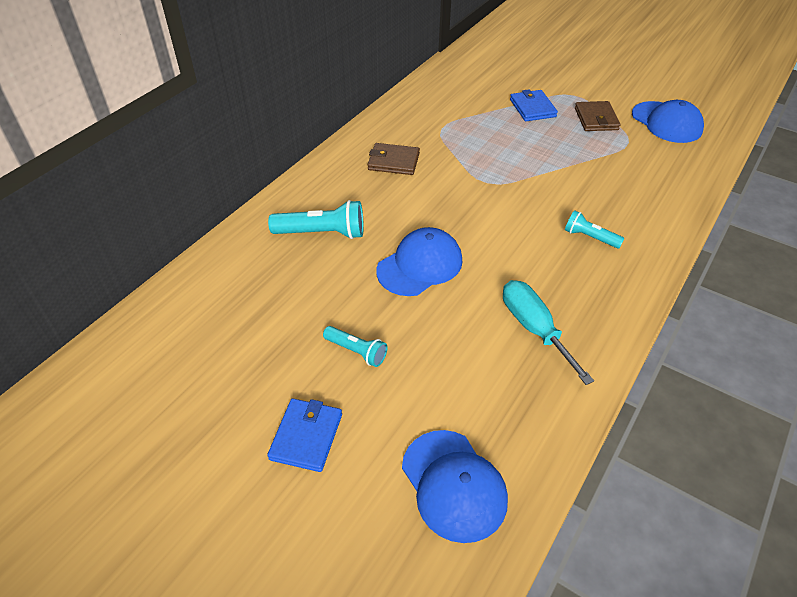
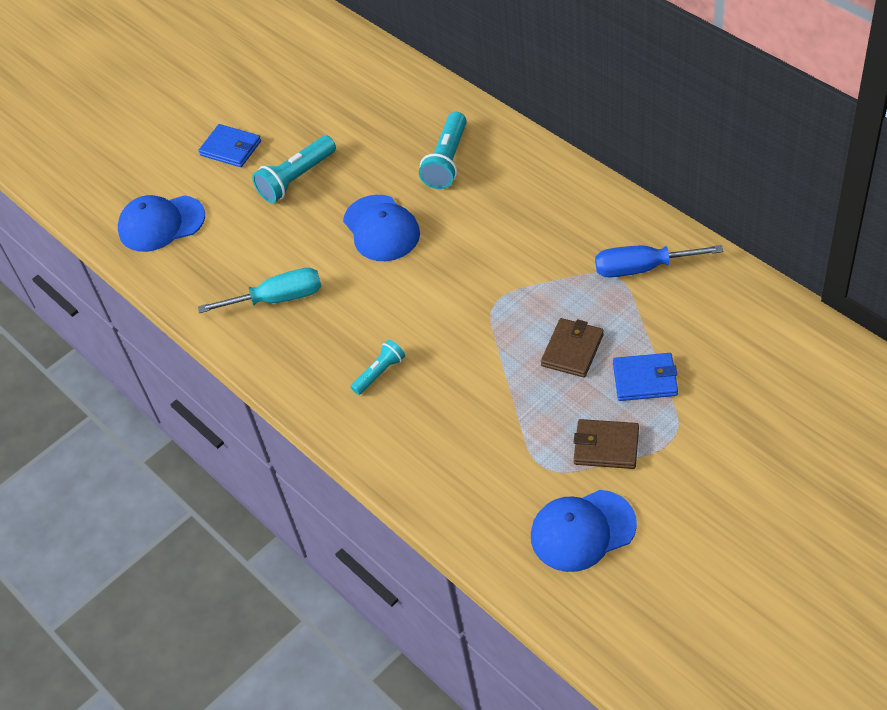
camera: 110 degrees right, 5 degrees up
(356, 351) = (296, 179): turquoise flashlight -> turquoise flashlight, size x1.64
(393, 162) = (552, 223): brown wallet -> brown wallet (572, 350)
(431, 116) = (642, 268): none -> blue screwdriver

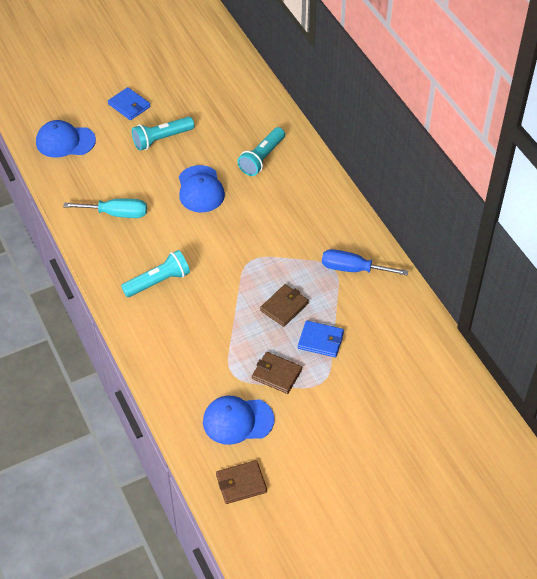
camera: 10 degrees right, 0 degrees up
(379, 373) = (158, 282): turquoise flashlight -> turquoise flashlight, size x1.64
(630, 619) = (241, 483): none -> brown wallet

